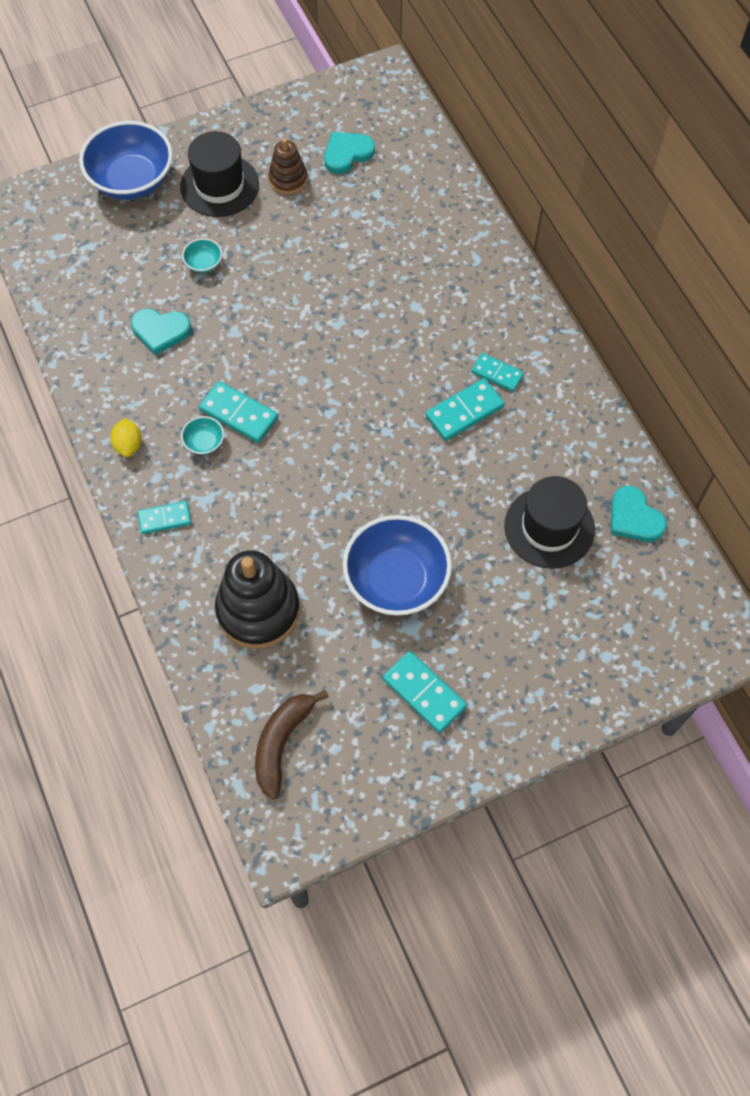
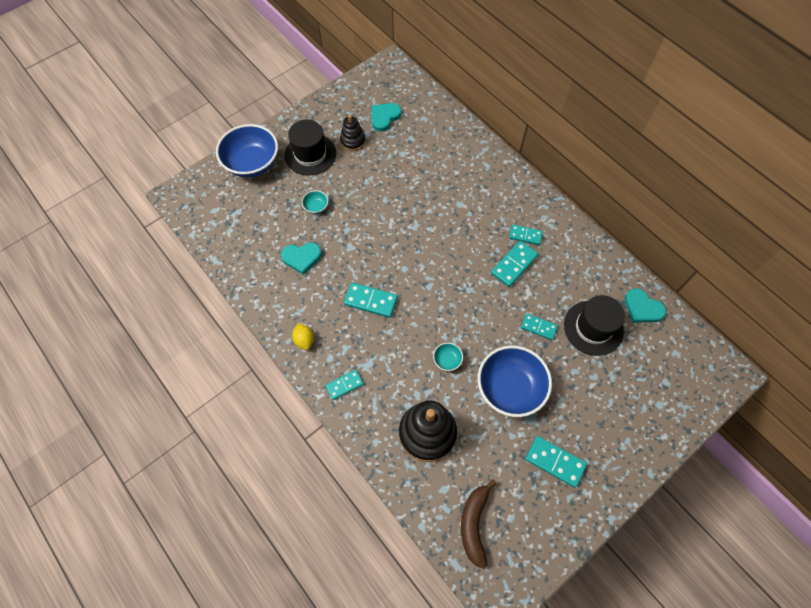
camera: 15 degrees left, 0 degrees up
(204, 442) = (354, 326): turquoise bowl -> turquoise bowl (447, 360)
(288, 179) = (353, 141): brown stacking toy -> black stacking toy
(468, 507) = (538, 327): none -> turquoise domino

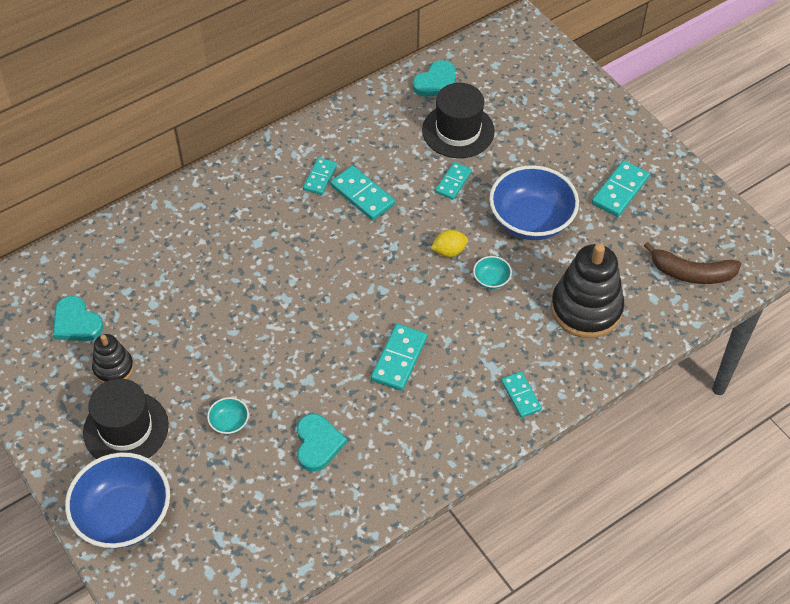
camera: 85 degrees left, 10 degrees down
(304, 340) = (452, 442): yellow lemon -> yellow lemon (449, 251)

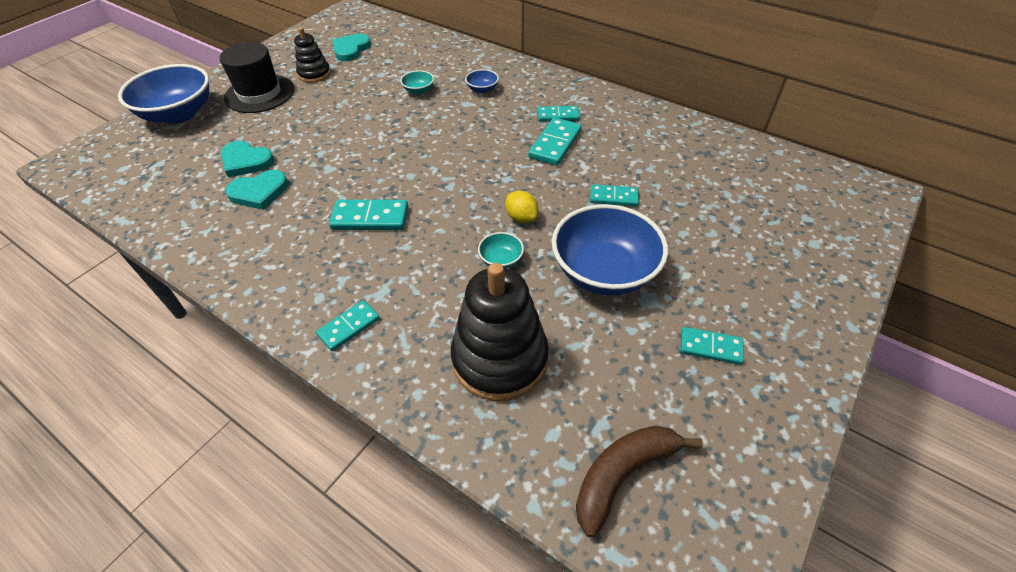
camera: 70 degrees right, 5 degrees down
(229, 422) = (274, 138): turquoise bowl -> turquoise bowl (418, 90)
(239, 222) = (482, 89): none -> blue bowl
(436, 82) = (734, 152): turquoise heart -> turquoise heart (246, 161)
(458, 131) = (684, 183): black hat -> none
(620, 190) = (710, 347): turquoise domino -> turquoise domino, size x0.66
(691, 273) = (623, 474): brown banana -> brown banana turned 60 degrees clockwise

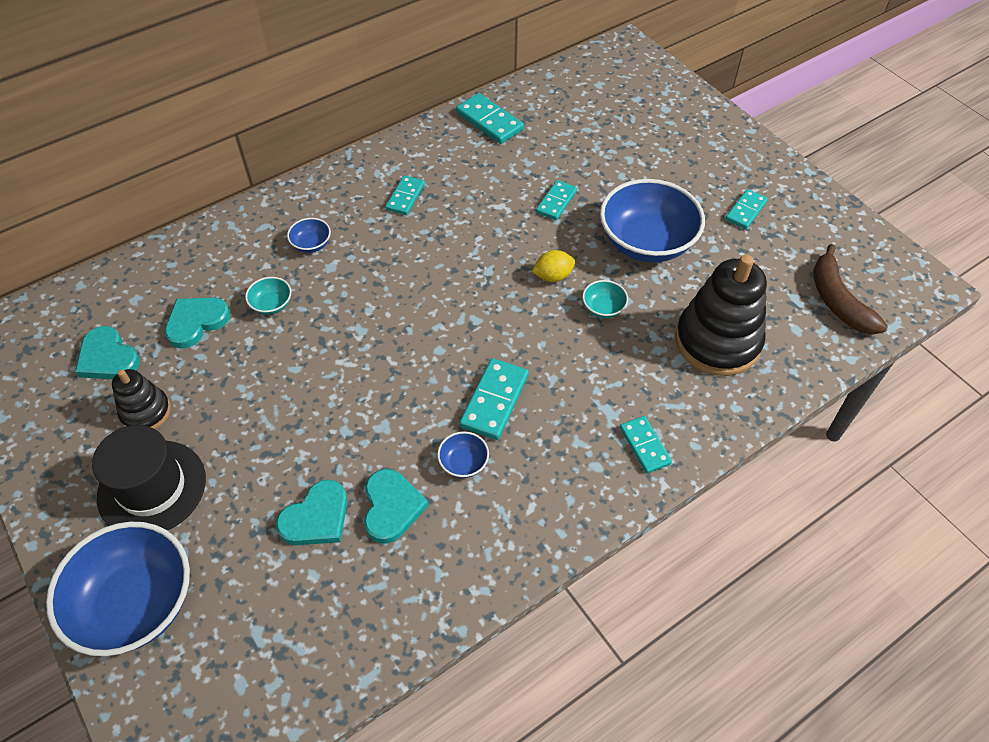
camera: 70 degrees left, 5 degrees up
(305, 217) = (463, 463): none -> blue bowl
(390, 68) = (196, 322): none -> turquoise heart
(555, 144) = (453, 215): turquoise domino -> turquoise domino (489, 121)

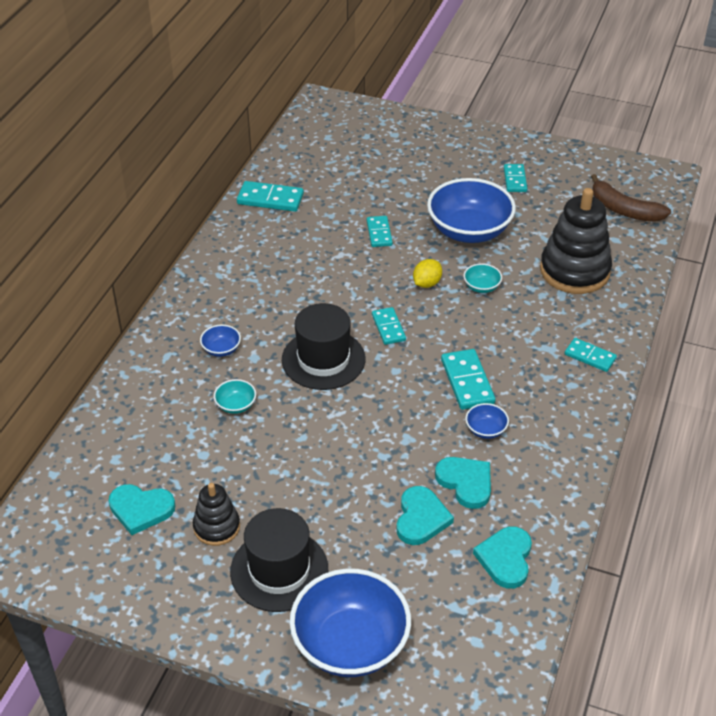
camera: 35 degrees left, 10 degrees down
(196, 322) = (187, 448): turquoise heart -> turquoise heart (505, 558)
(386, 302) = (323, 359): none -> black hat
(405, 197) = (261, 282): turquoise domino -> turquoise domino (388, 327)

